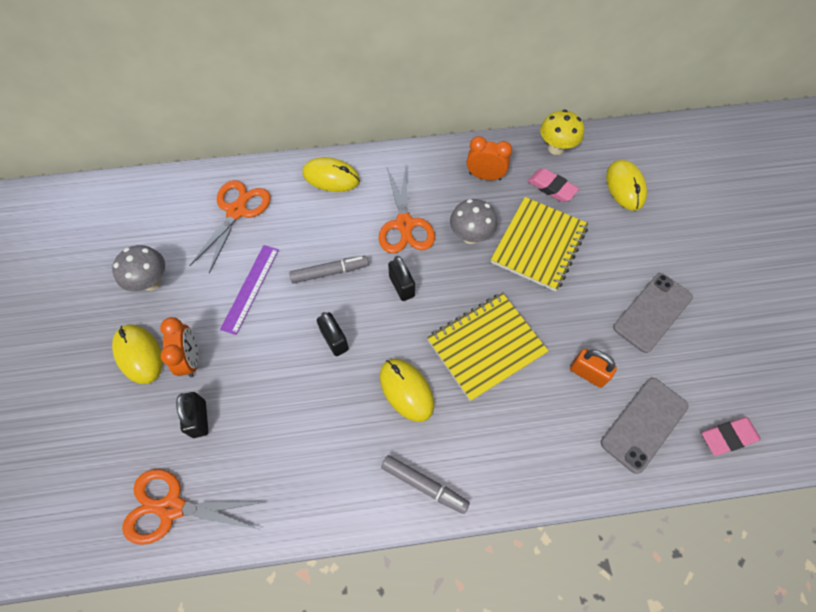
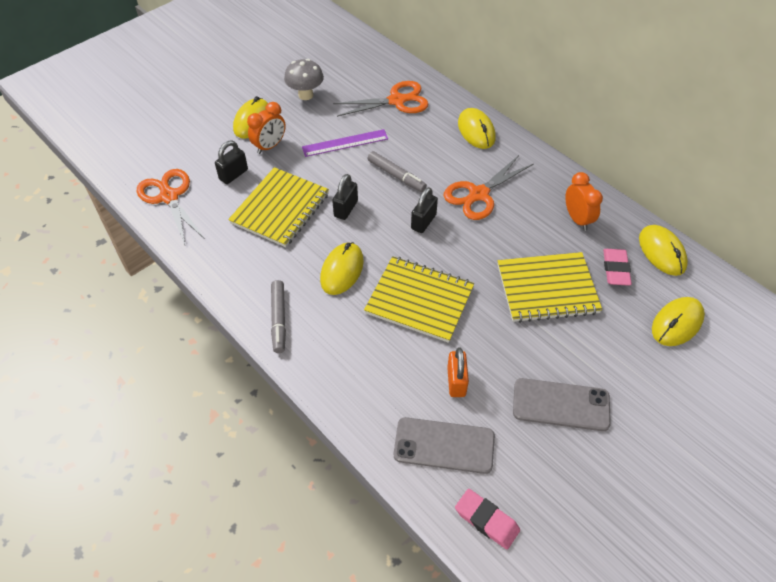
camera: 55 degrees right, 10 degrees down
(285, 400) = (280, 209): none -> yellow notebook
(470, 236) = (509, 240): grey mushroom -> none
(556, 148) = (662, 252): yellow mushroom -> yellow mouse

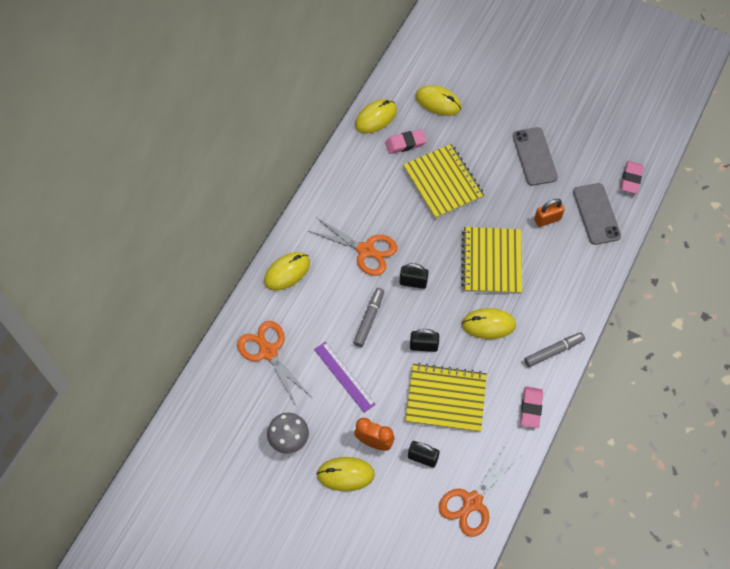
camera: 110 degrees left, 10 degrees up
(228, 274) = (531, 408): none -> pink eraser
(577, 219) = (364, 176): orange clock -> none

